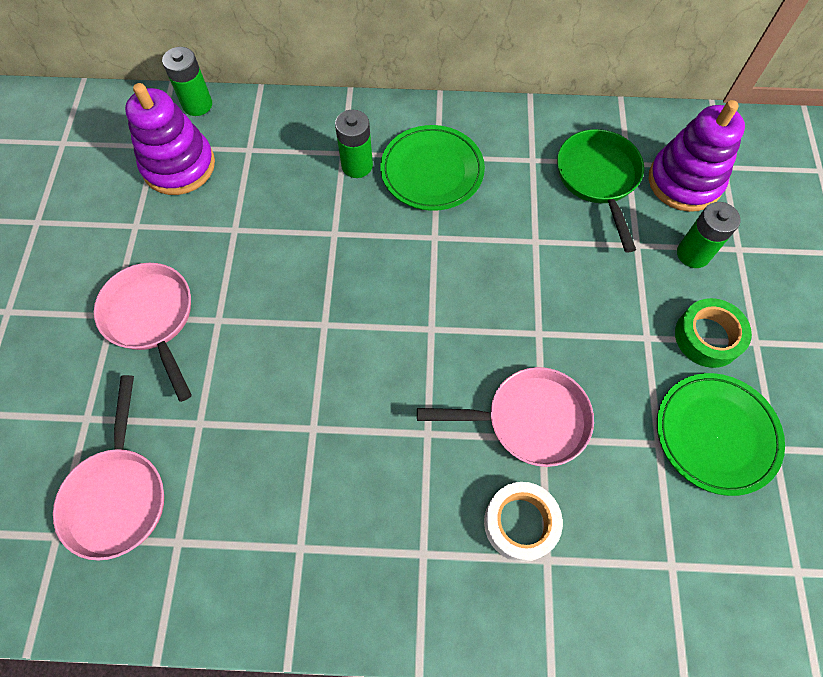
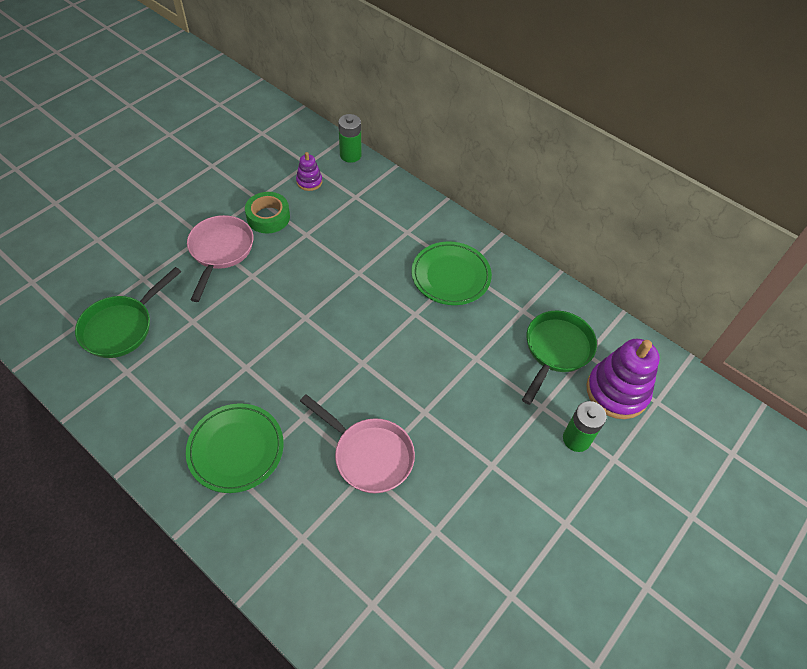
camera: 35 degrees right, 10 degrees down
(118, 495) = (122, 327): pink pan -> green pan
(179, 166) = (309, 182): purple stacking toy -> purple stacking toy, size x0.50
(357, 165) = (408, 244): green battery -> none
(520, 523) = (307, 506): white tape -> none
(707, 337) = (534, 495): green tape -> green tape (268, 217)
(716, 434) = (479, 555): green plate -> green plate (236, 449)

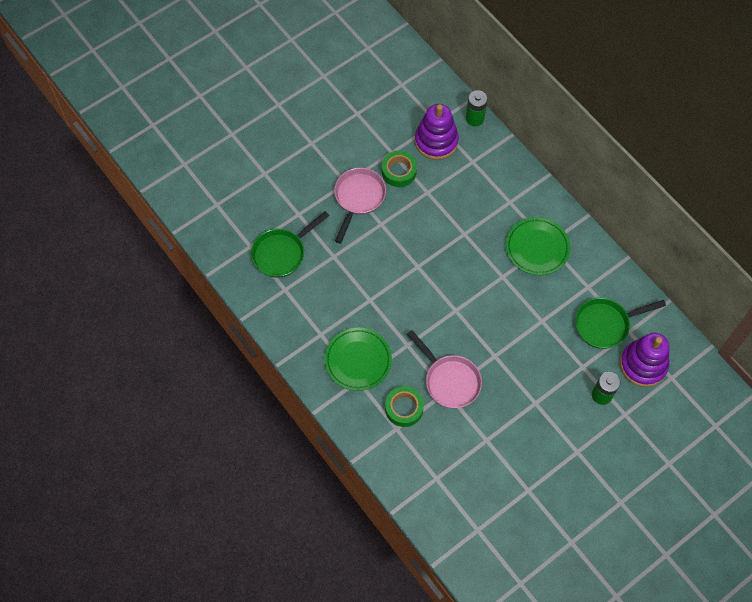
camera: 15 degrees right, 10 degrees up
(309, 182) = (436, 141): purple stacking toy -> purple stacking toy, size x1.99
(309, 506) = (404, 408): none -> green tape
(556, 350) = (605, 324): green pan -> green pan turned 150 degrees counterclockwise

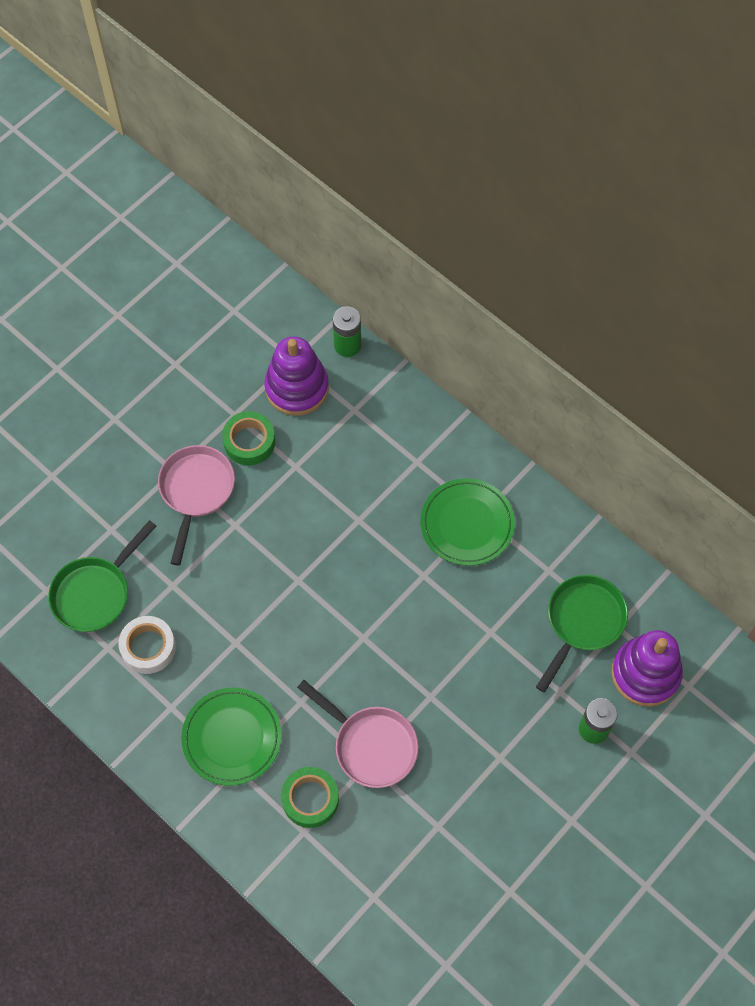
camera: 10 degrees left, 0 degrees up
(311, 293) = (148, 647): none -> white tape
(605, 324) = (582, 622): green pan -> green pan turned 150 degrees clockwise

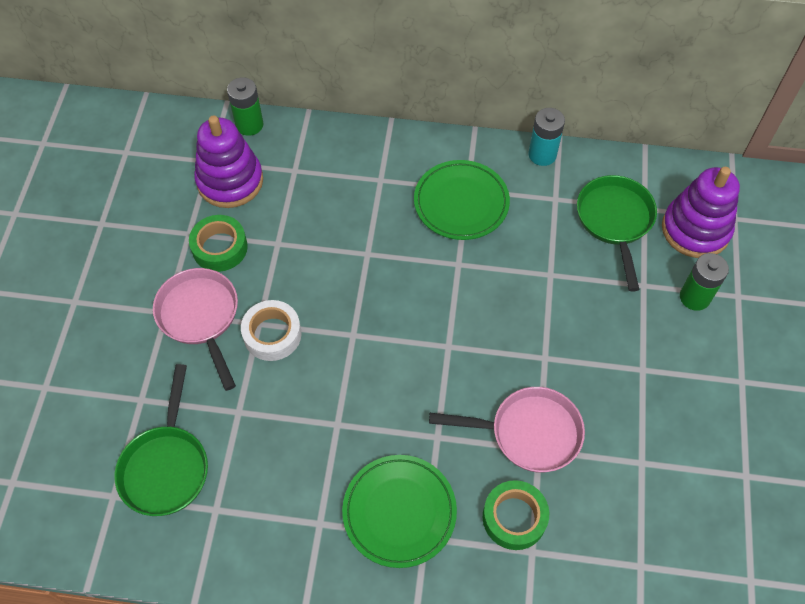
camera: 35 degrees left, 5 degrees down
(148, 647) = (256, 483): white tape -> white tape (272, 334)
(570, 524) = (542, 154): none -> turquoise battery

